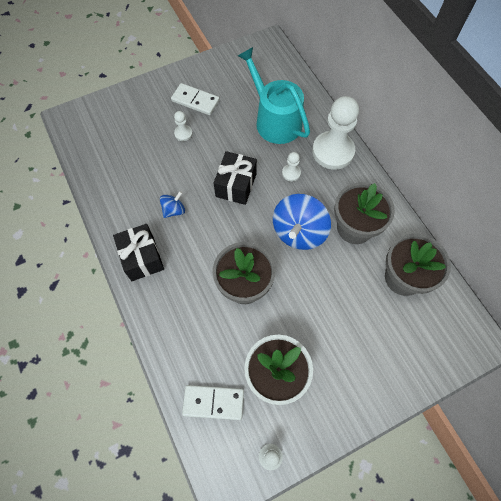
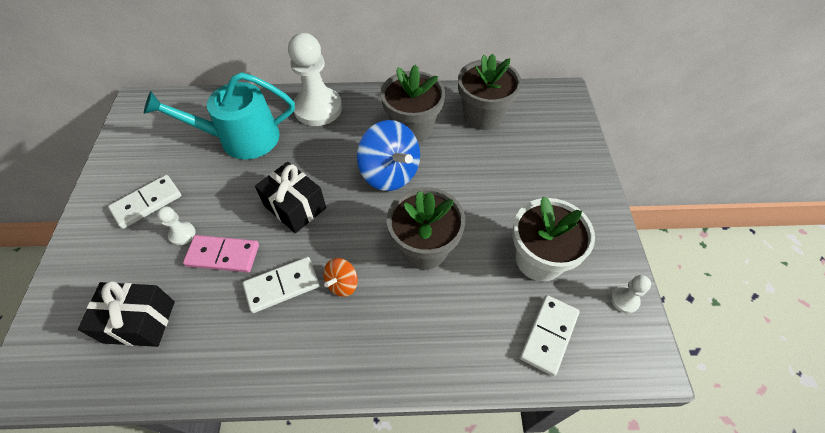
camera: 65 degrees left, 10 degrees down
(142, 258) = (325, 350): black gift -> black gift (139, 321)
(174, 210) = (282, 286): blue spinning top -> white domino
(179, 164) = (223, 255): none -> pink domino
(191, 245) = (342, 284): none -> orange spinning top
(291, 173) = (317, 151): white pawn -> none

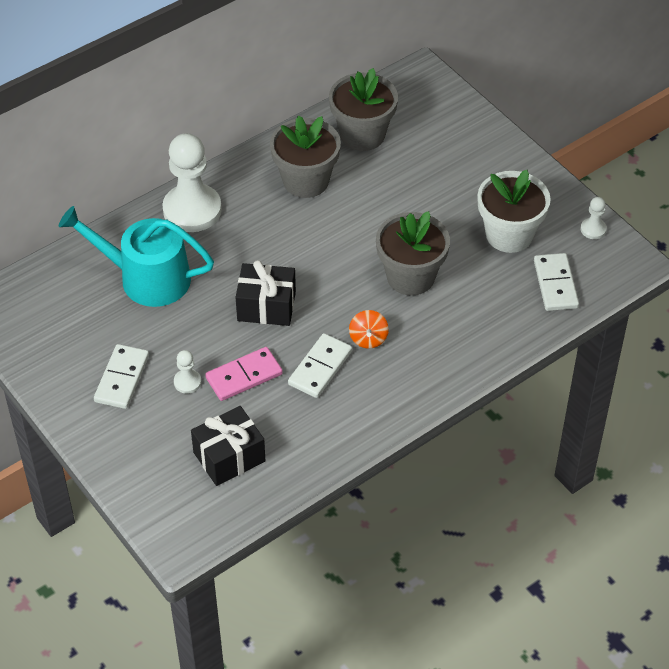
camera: 35 degrees left, 5 degrees down
(241, 138) = (146, 278): turquoise watering can -> turquoise watering can turned 60 degrees clockwise
(390, 173) = (324, 233): blue spinning top -> none

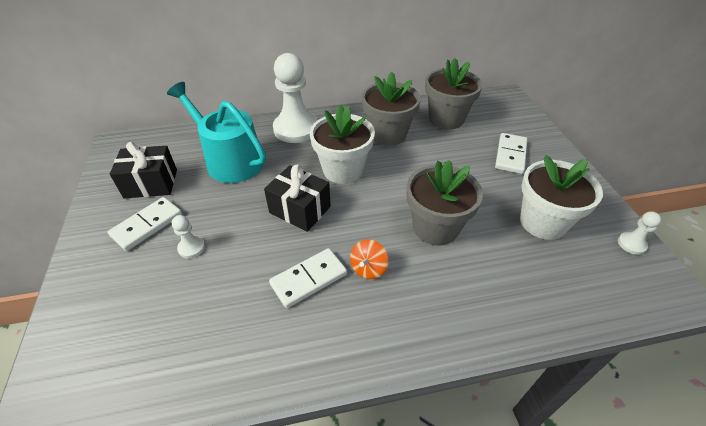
camera: 25 degrees right, 5 degrees down
(229, 457) = (165, 336): black gift -> black gift (151, 183)
(244, 376) = (239, 260): pink domino -> none
(282, 245) = (343, 170): none -> white flower pot
(555, 284) = (579, 283): white domino -> white domino (510, 155)

